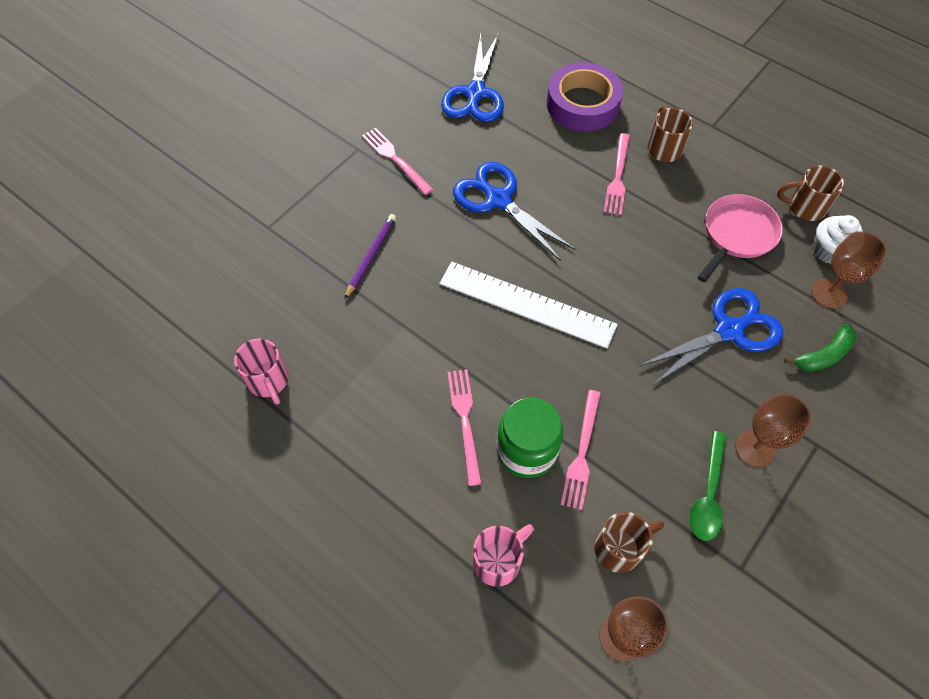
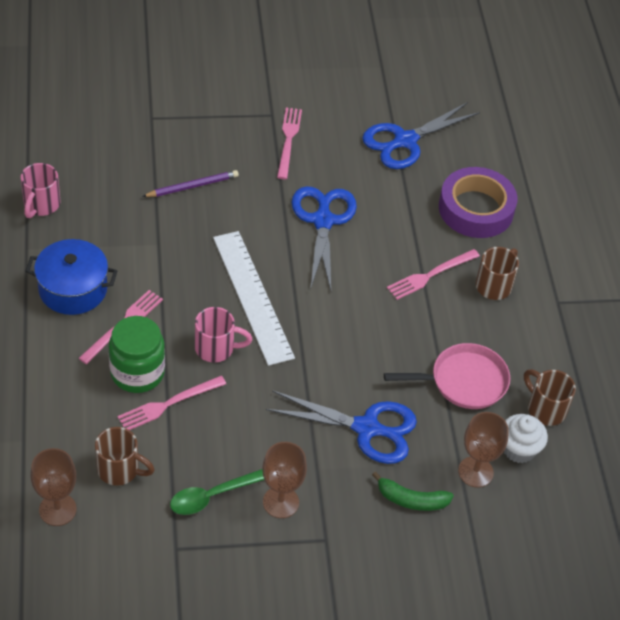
camera: 40 degrees right, 10 degrees down
(387, 429) = (73, 289): none -> blue pot
(498, 560) = (43, 410): pink mug -> pink mug (216, 348)

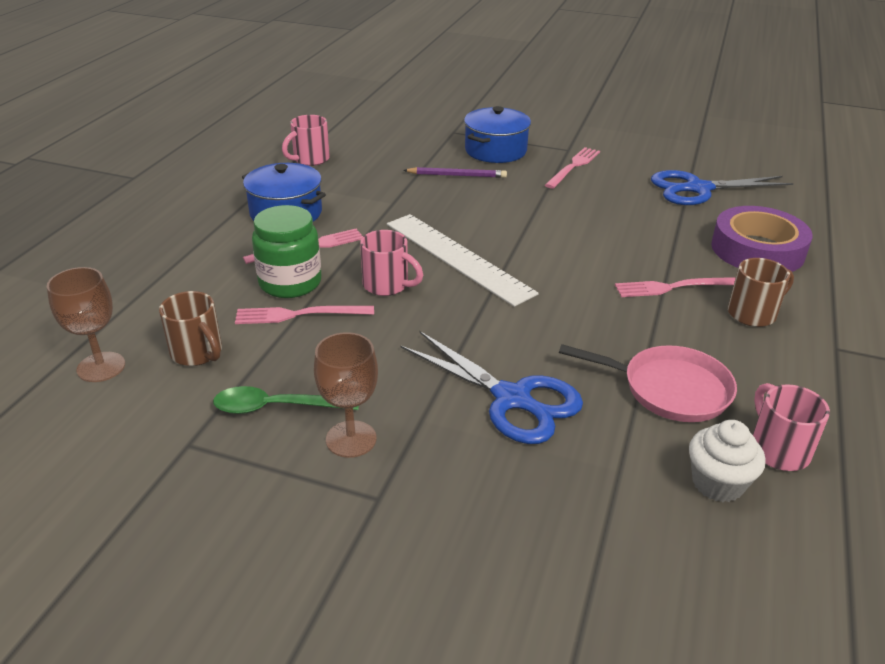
camera: 30 degrees right, 15 degrees down
(207, 136) = (495, 150): none -> blue pot
(253, 296) = (458, 257): white ruler -> white ruler turned 45 degrees counterclockwise
(323, 221) = (573, 222): blue scissors -> none
(411, 500) = (526, 492): green banana -> none
(475, 472) = (638, 489): brown goblet -> none
(545, 409) = (777, 449): brown mug -> pink mug

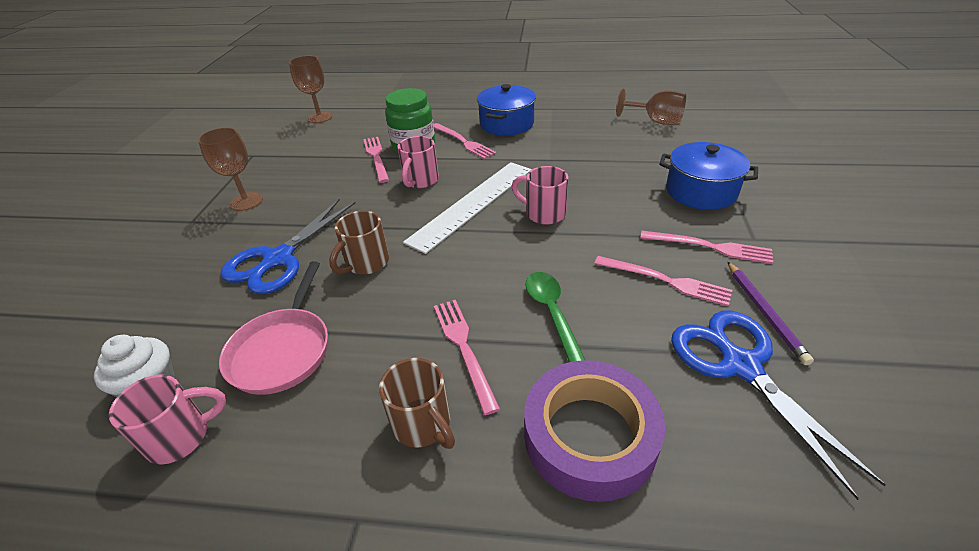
camera: 80 degrees right, 5 degrees up
(198, 353) = (333, 137): brown mug -> brown mug (366, 263)
(276, 407) = (280, 171): green spoon -> green spoon (552, 314)
(310, 159) = (598, 113): pink mug -> pink mug (543, 213)
(356, 137) = (656, 121): none -> brown goblet
(457, 175) = (624, 179): purple pencil -> purple pencil (764, 312)
(609, 191) = (665, 281): none -> pink fork

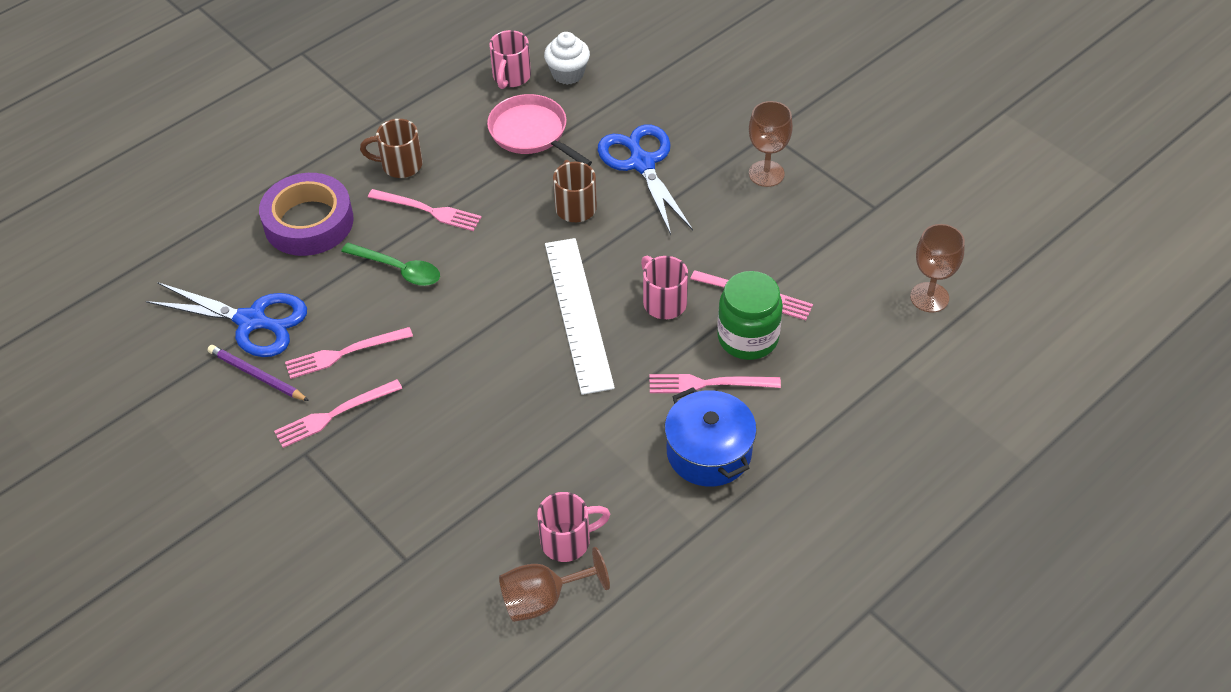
camera: 130 degrees right, 10 degrees up
(543, 213) = (504, 349): pink mug -> pink mug (567, 541)
(701, 191) = (391, 488): blue pot -> none

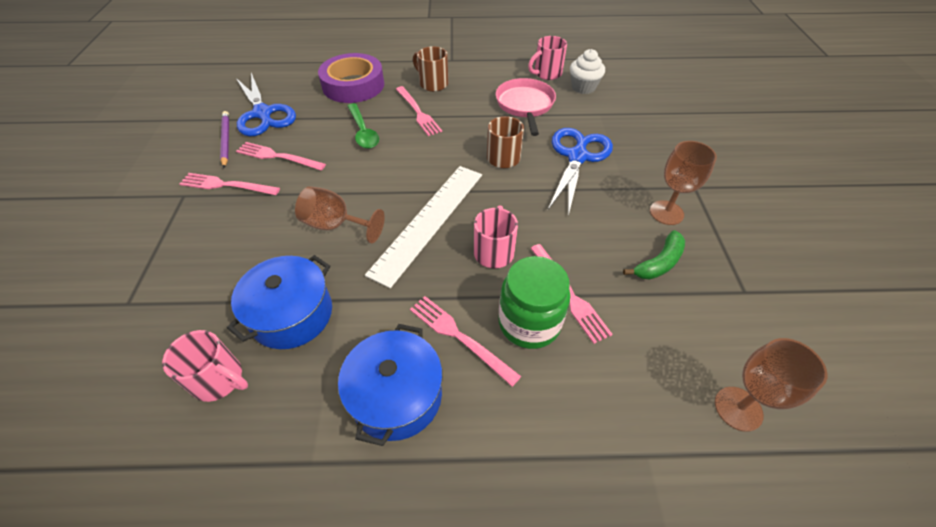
camera: 40 degrees right, 0 degrees up
(543, 599) = (144, 413): brown goblet -> brown goblet (335, 225)
(560, 463) = (292, 314): none -> blue pot
(797, 224) = (659, 263): none -> green banana

